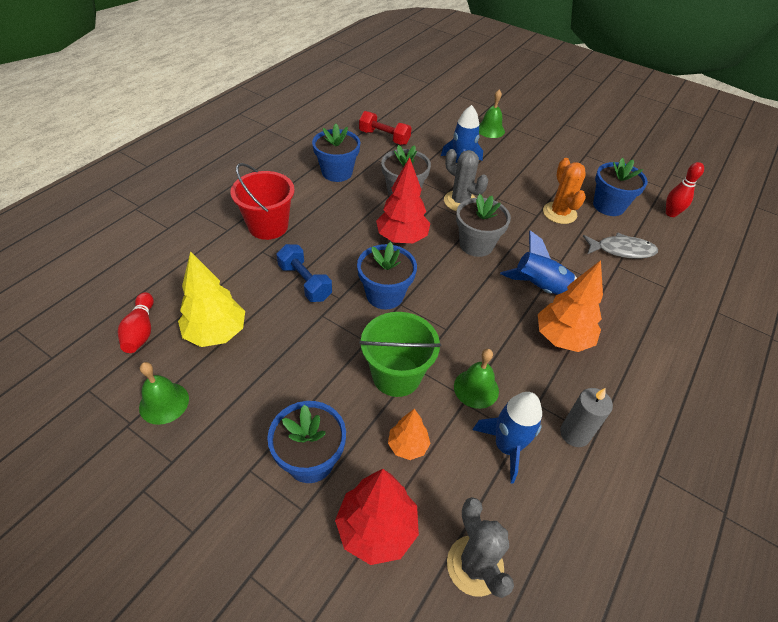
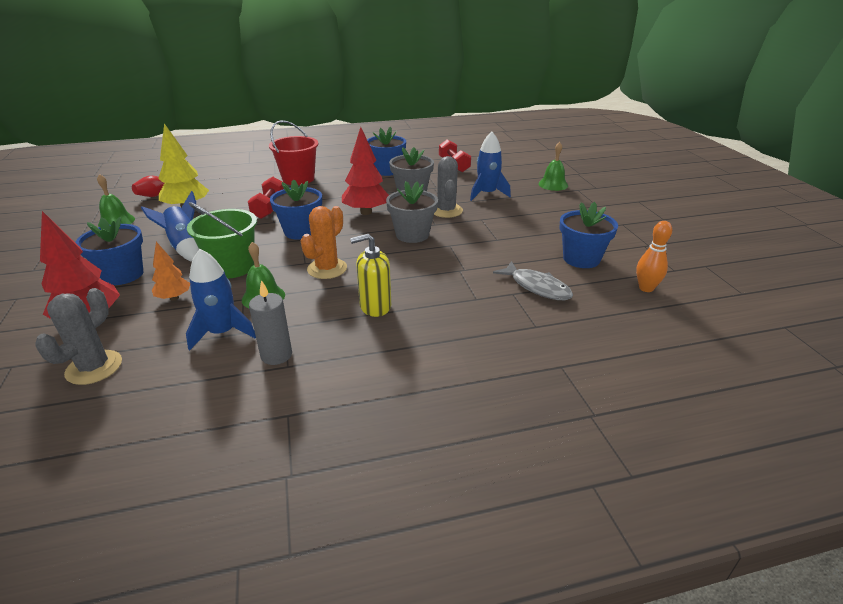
camera: 45 degrees right, 15 degrees down
(305, 282) = (269, 208): blue dumbbell -> red dumbbell
(540, 288) = (414, 275): blue rocket -> blue rocket (186, 248)
(559, 213) = (520, 245): orange cactus -> orange cactus (327, 269)
(562, 338) = (375, 306): orange tree -> yellow soap dispenser
(671, 213) = (646, 288): red bowling pin -> orange bowling pin

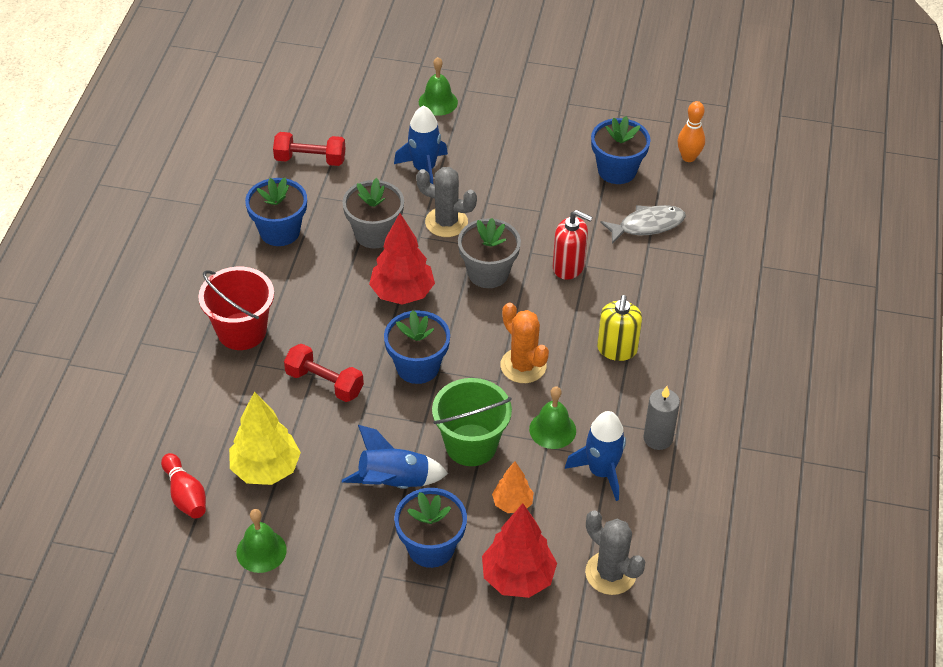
camera: 65 degrees left, 15 degrees up
(450, 263) = (568, 267): none -> red soap dispenser

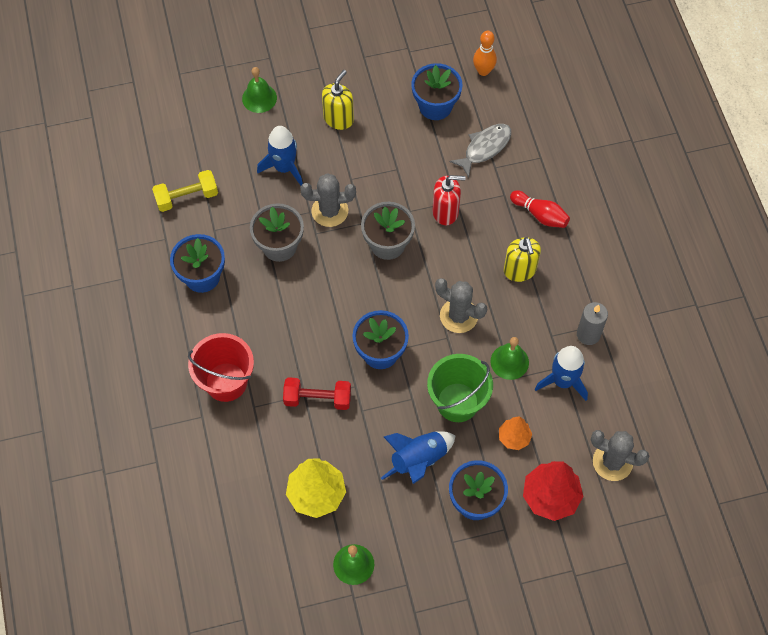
camera: 25 degrees left, 15 degrees up
(185, 495) = (268, 545): red bowling pin -> red bowling pin (540, 215)
(310, 159) = (187, 197): red dumbbell -> yellow dumbbell
(402, 293) = (332, 292): red tree -> none
(507, 147) = (338, 119): none -> yellow soap dispenser
(523, 366) = (458, 316): orange cactus -> grey cactus

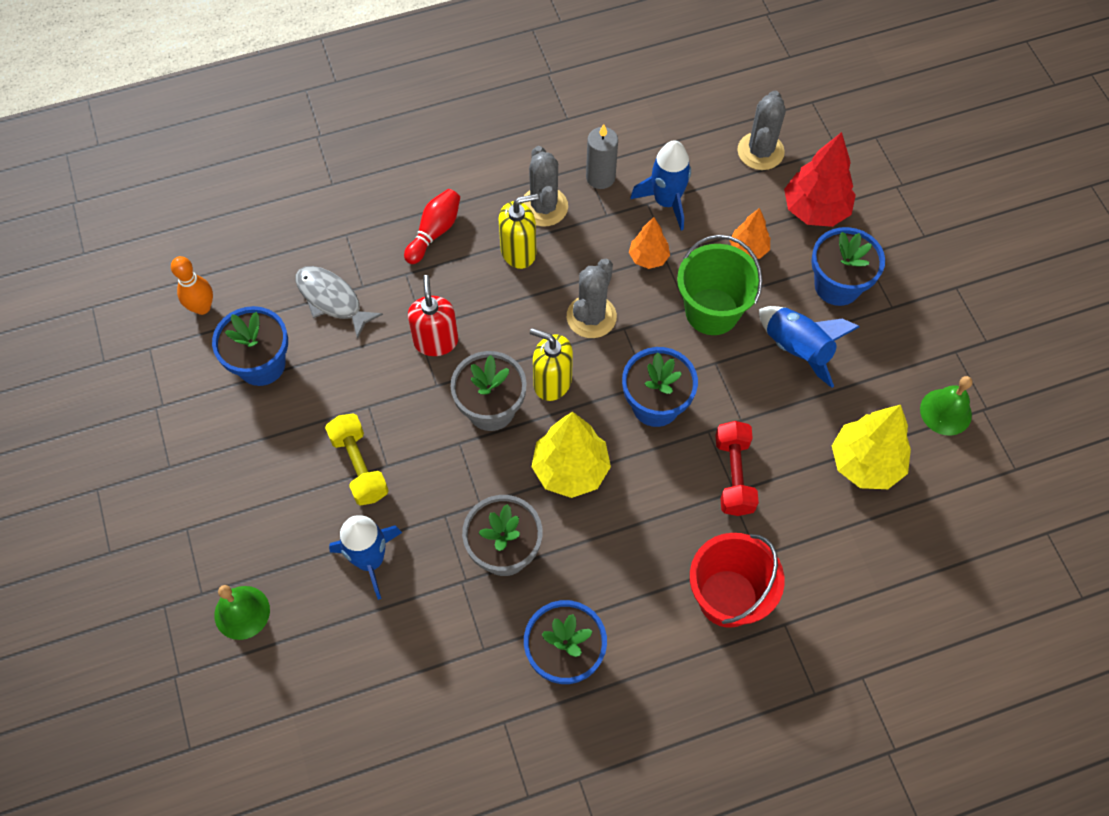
camera: 95 degrees left, 0 degrees up
(187, 197) = (428, 699): yellow dumbbell -> yellow dumbbell (359, 466)
(330, 211) = (442, 488): grey cactus -> grey cactus (544, 207)
(334, 291) = (570, 470): none -> yellow tree
(338, 119) = (282, 492): yellow soap dispenser -> yellow soap dispenser (552, 382)
(509, 362) = (648, 258): green bell -> orange tree

